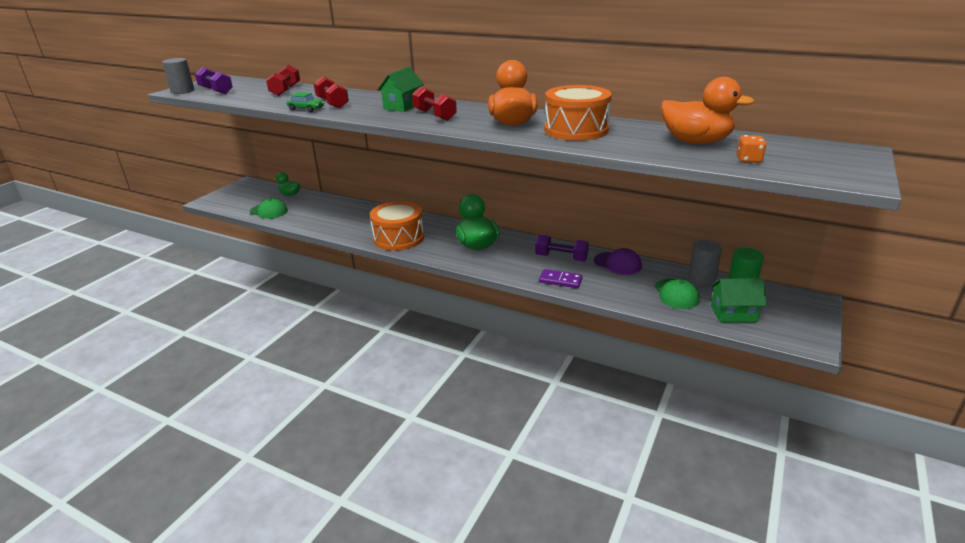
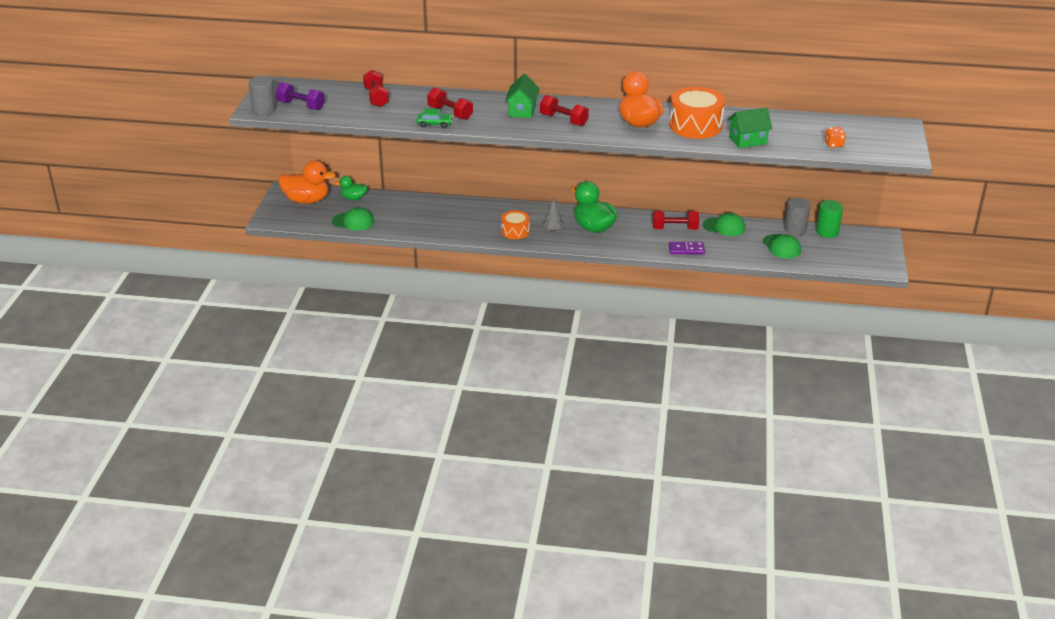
camera: 20 degrees left, 5 degrees up
(398, 238) = (515, 231): orange drum -> orange drum, size x0.57
(435, 241) = (553, 229): none -> grey tree
(561, 258) = (675, 228): purple dumbbell -> red dumbbell
(617, 263) = (724, 227): purple cap -> green cap
(696, 142) = (791, 129): orange duck -> orange duck (307, 200)
(733, 314) = (828, 255): green house -> green house (748, 140)

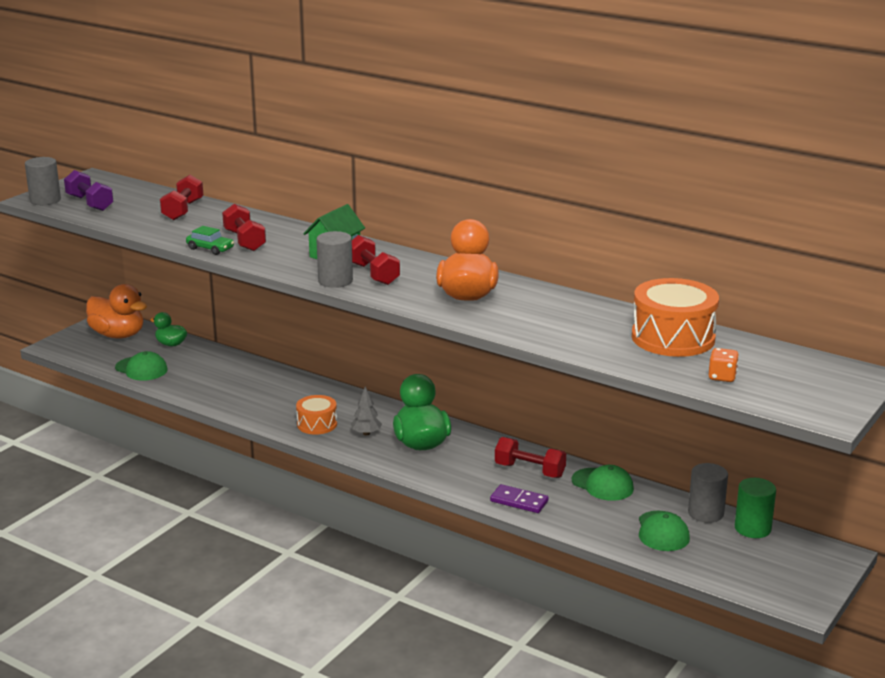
camera: 25 degrees right, 10 degrees down
(546, 130) = (335, 281): none -> grey cylinder
(695, 126) = (542, 314): orange drum -> orange drum (673, 338)
(748, 140) = (596, 346): green house -> none

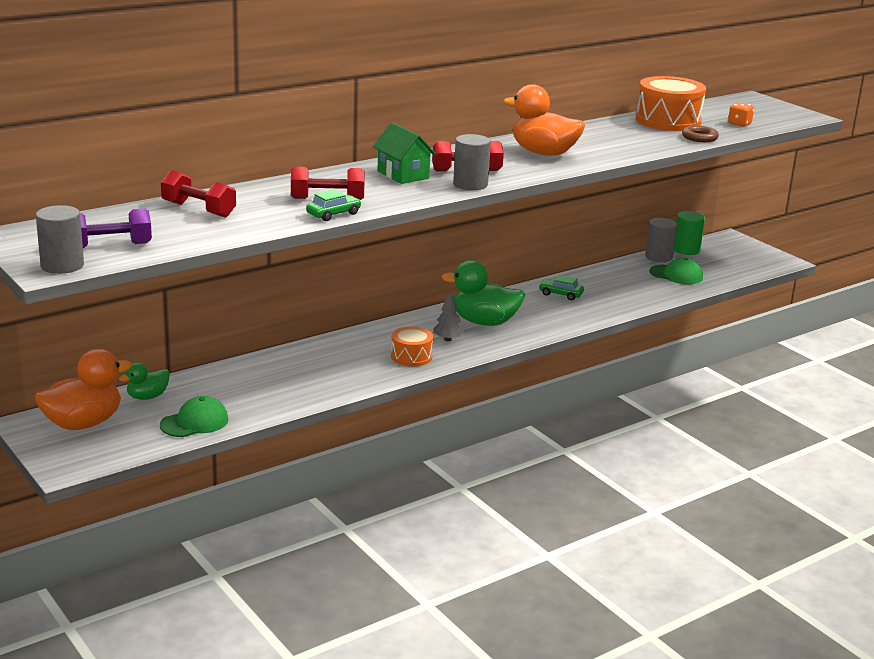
camera: 70 degrees left, 0 degrees up
(519, 501) = (606, 308): purple domino -> none
(529, 470) = (560, 294): red dumbbell -> green car
(602, 484) = (599, 276): green cap -> none
(628, 360) = (699, 138): none -> brown ring

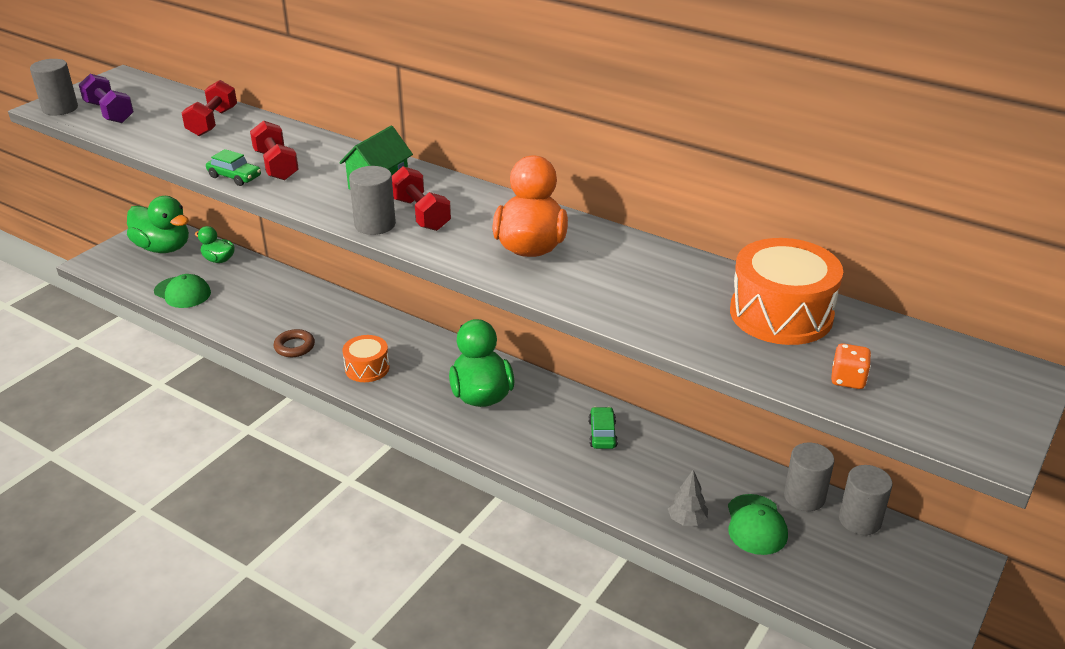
camera: 70 degrees right, 10 degrees up
(83, 423) = (163, 248): orange duck -> green duck
(447, 339) = (421, 381): grey tree -> grey tree (687, 520)
(686, 250) = (859, 520): green cylinder -> grey cylinder
(699, 138) = (728, 351): brown ring -> brown ring (294, 347)

